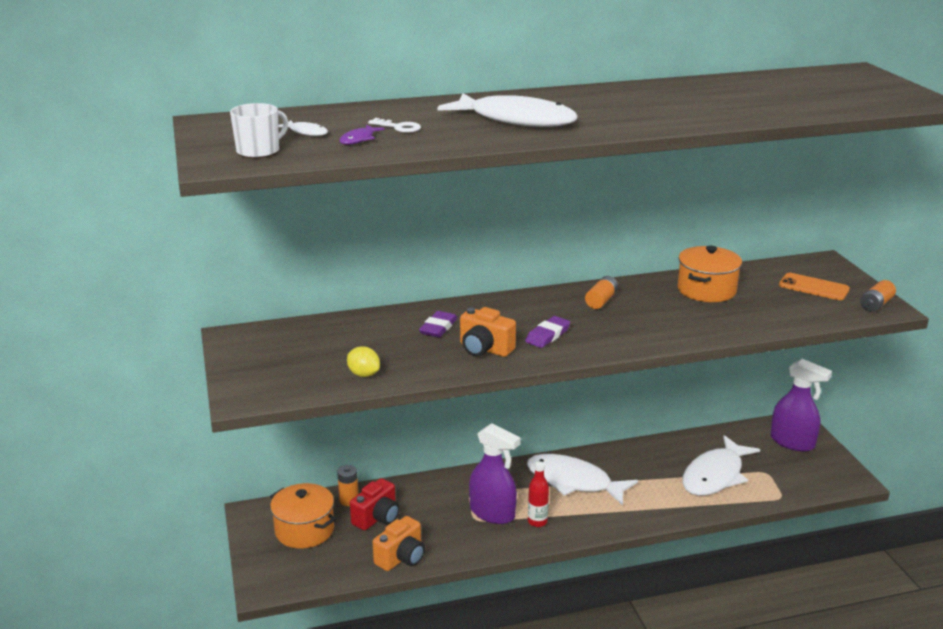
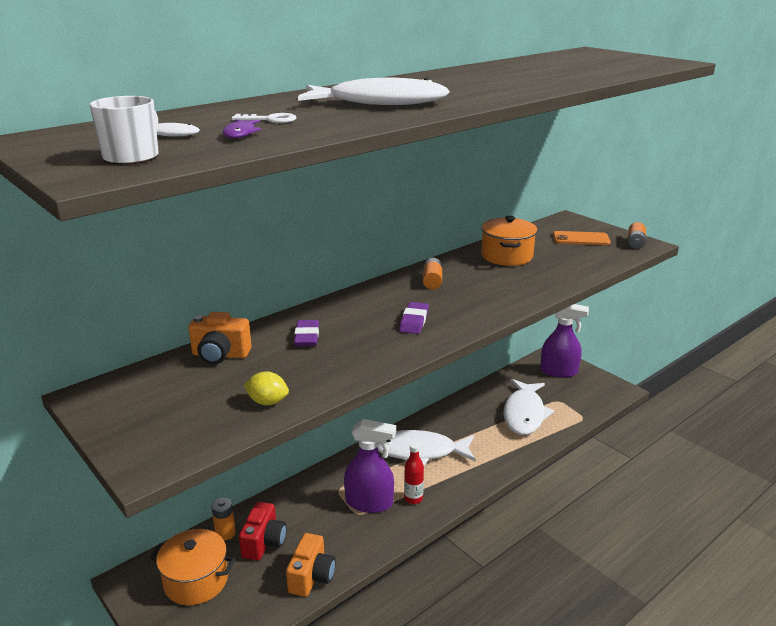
camera: 25 degrees left, 0 degrees up
(484, 349) = (368, 347): orange camera -> orange camera (220, 355)

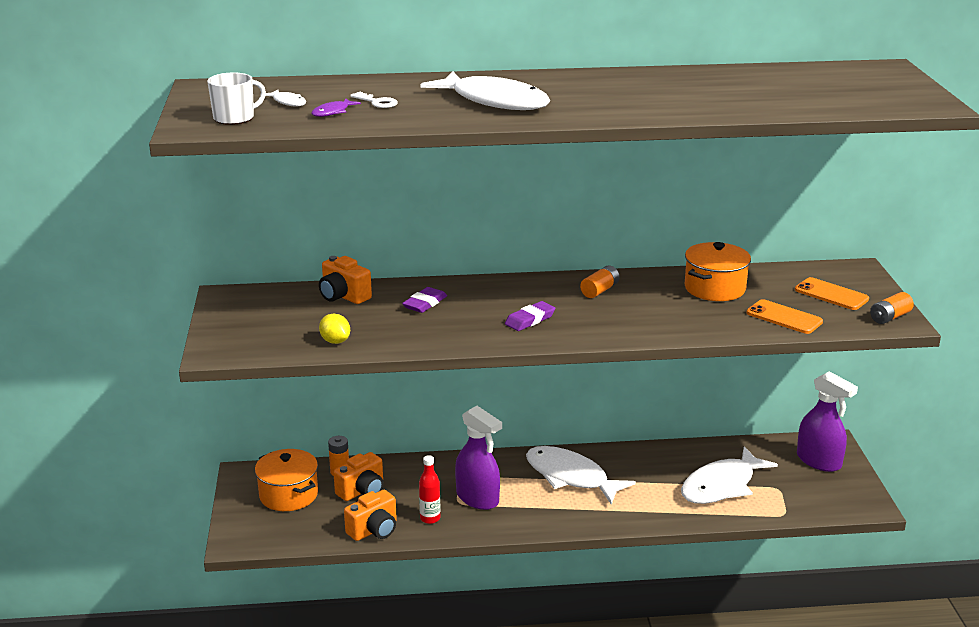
camera: 35 degrees right, 0 degrees up
(264, 542) = (362, 491): red camera -> orange camera
(413, 498) = (520, 511): red bottle -> red bottle (430, 518)
(579, 262) = (784, 317): none -> orange phone

